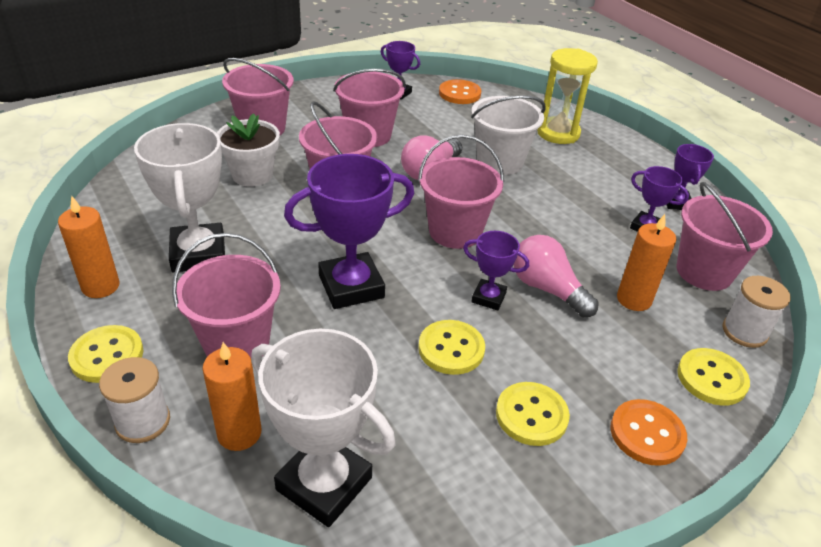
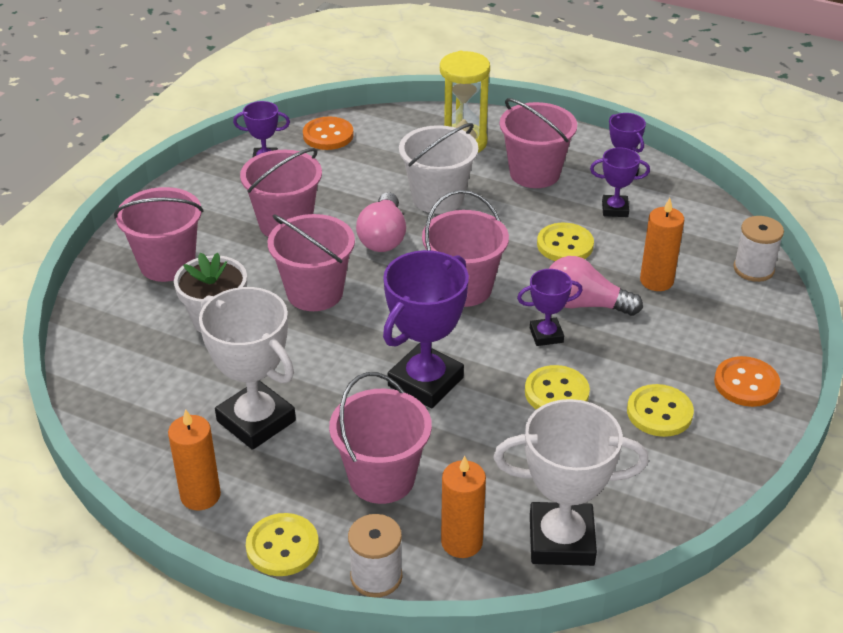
camera: 30 degrees left, 0 degrees up
(704, 272) = (689, 230): pink bucket -> pink bucket (534, 173)
(711, 378) = (758, 319): yellow button -> yellow button (565, 245)

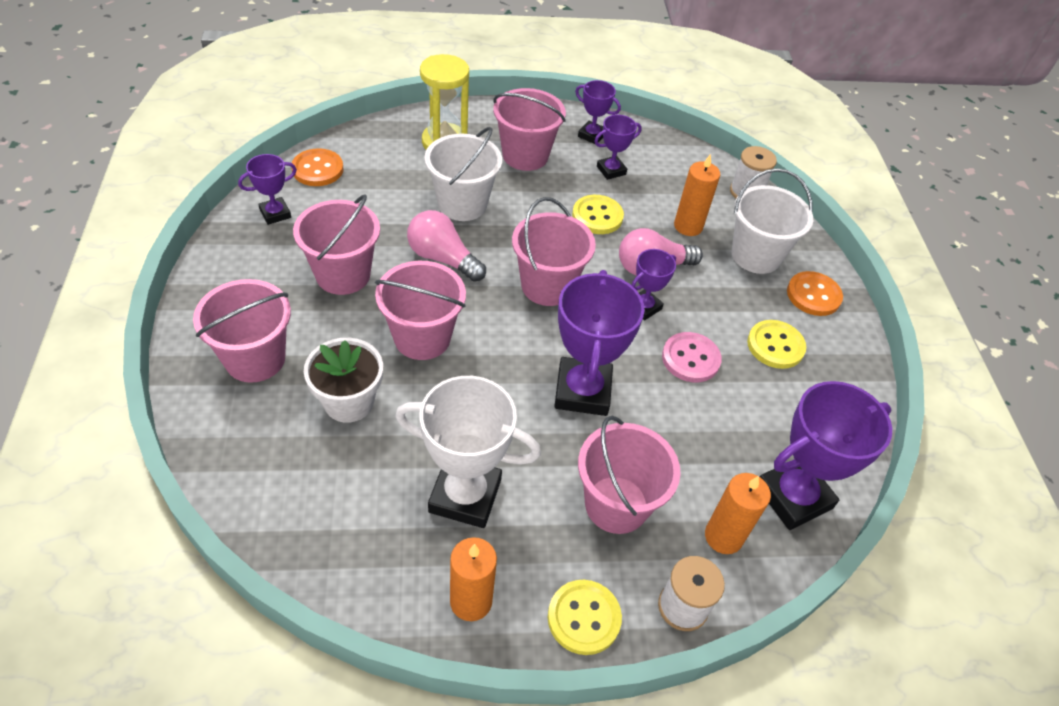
camera: 35 degrees left, 10 degrees up
(383, 237) = (443, 258): pink light bulb -> pink light bulb turned 150 degrees clockwise
(556, 393) = (690, 359): yellow button -> pink button
(561, 540) = (793, 497): white trophy -> purple trophy
(711, 328) = (756, 255): none -> white bucket

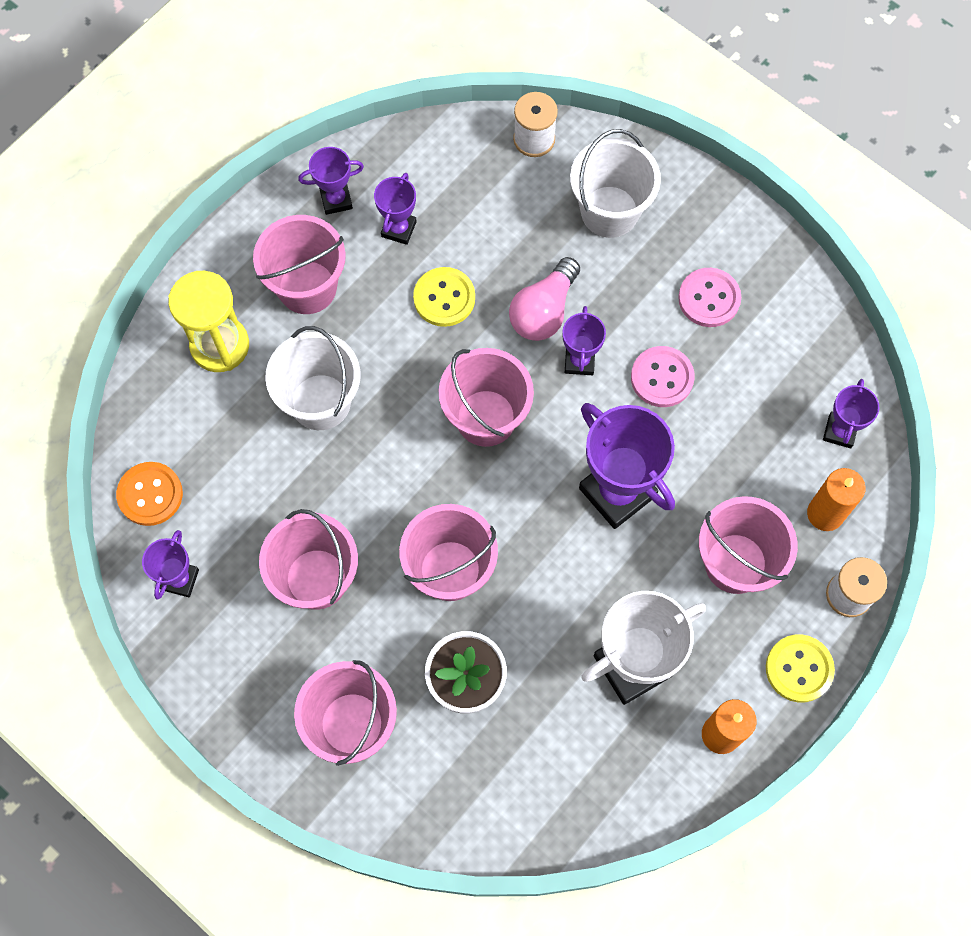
camera: 40 degrees left, 20 degrees up
(443, 258) = (374, 477): pink light bulb -> none
(688, 226) = (527, 232): orange candle -> none
(775, 346) = (709, 298): yellow button -> pink button
(793, 497) = (840, 431): purple trophy -> purple trophy, size x0.53
(813, 295) = (690, 212): orange button -> none

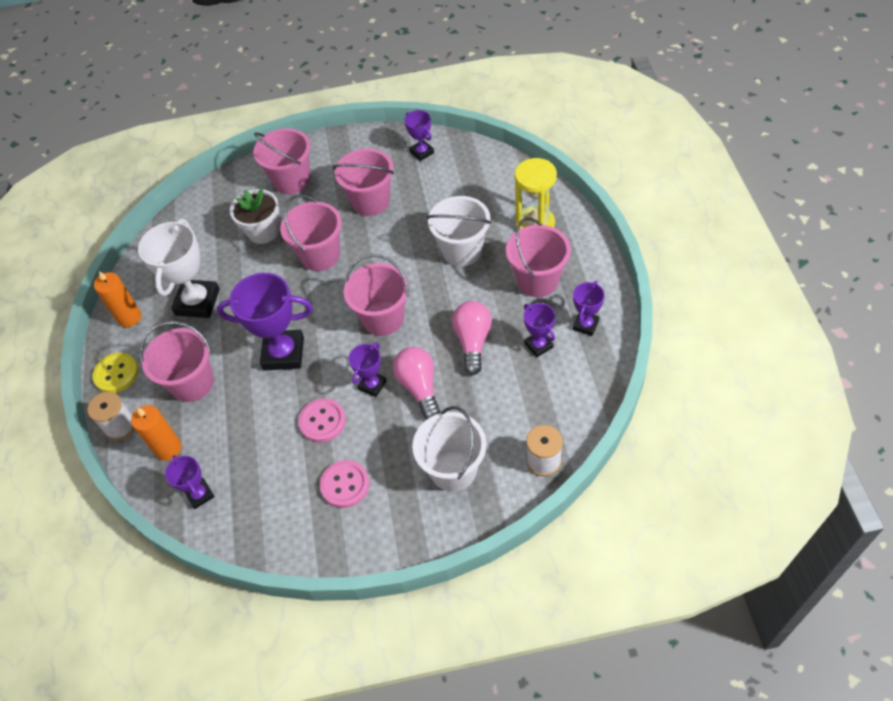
camera: 135 degrees right, 15 degrees down
(150, 494) = (476, 160): orange button -> none
(444, 298) = (473, 342): yellow button -> pink light bulb
(579, 361) = (372, 385): purple trophy -> purple trophy turned 75 degrees clockwise

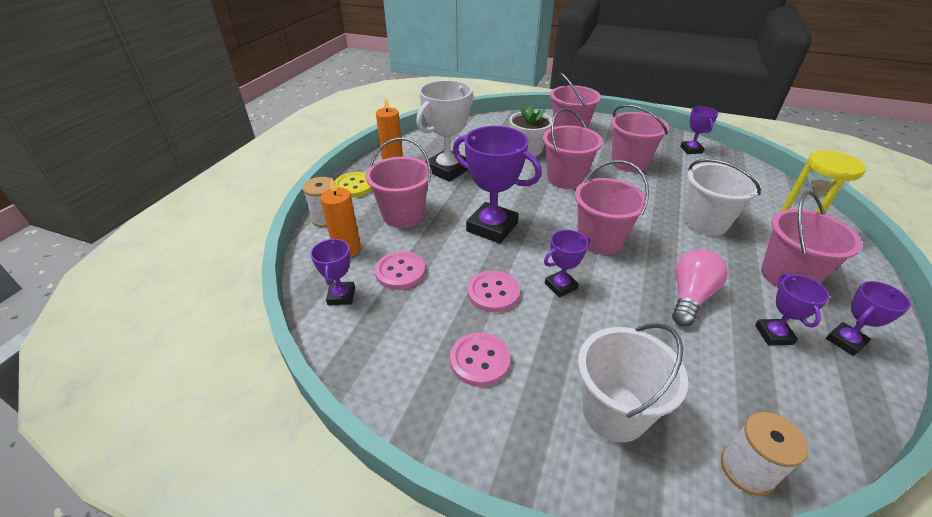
camera: 25 degrees right, 15 degrees down
(233, 444) = (400, 272): none -> pink button
(419, 387) = (610, 310): pink light bulb -> none

